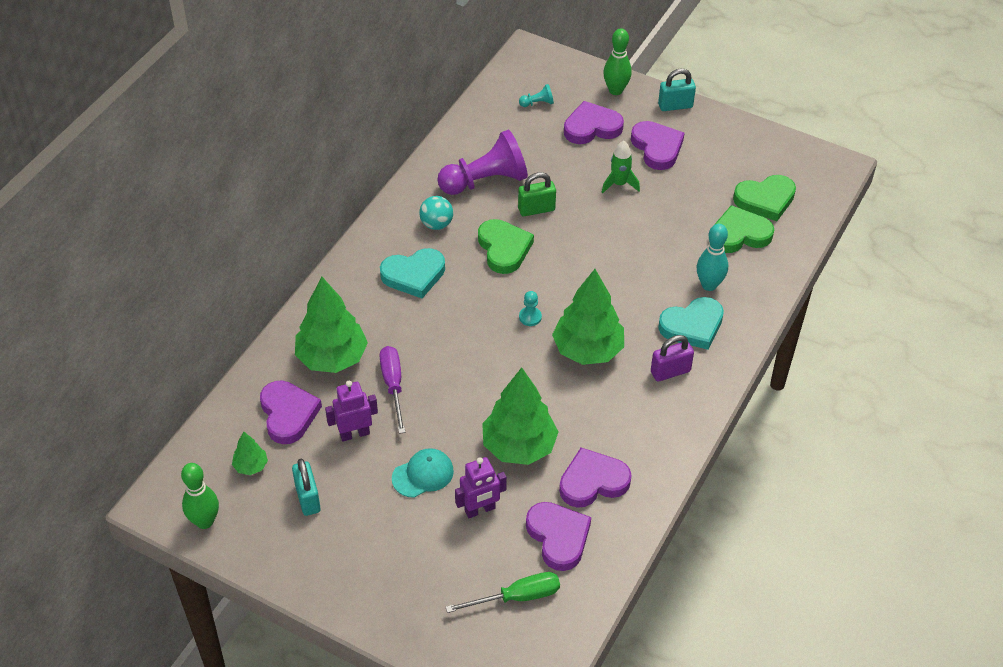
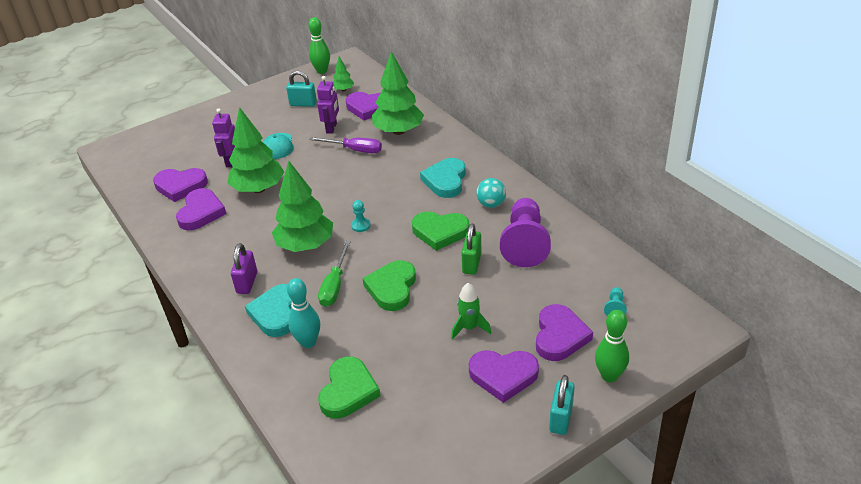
camera: 120 degrees right, 10 degrees down
(517, 597) = (163, 160): green screwdriver -> green screwdriver (334, 285)
(765, 200) = (377, 434): green heart -> green heart (392, 288)

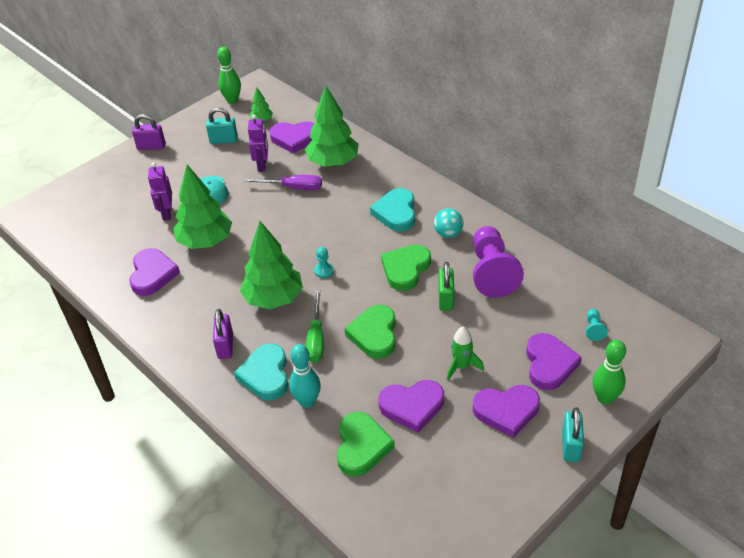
camera: 10 degrees left, 5 degrees up
(180, 186) = (121, 247): purple heart -> purple heart (412, 406)
(236, 104) = (151, 146): none -> purple padlock
(440, 232) = (405, 269): green heart -> green heart turned 120 degrees clockwise

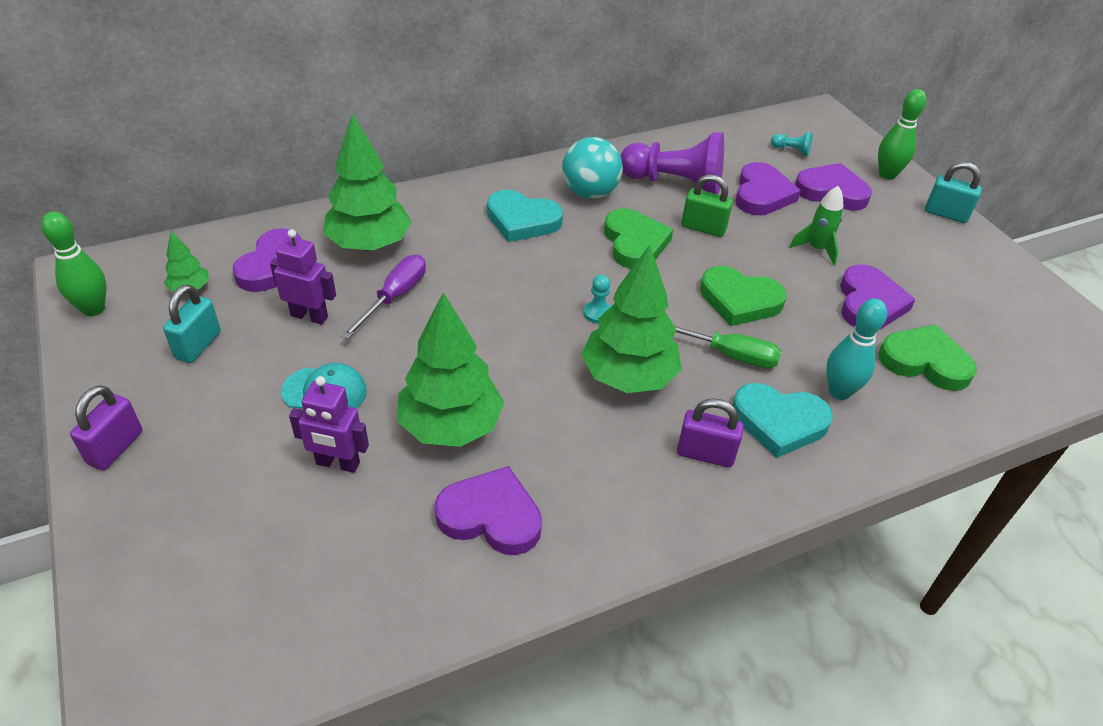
camera: 75 degrees left, 0 degrees up
(405, 269) = (634, 243): green heart -> green heart turned 150 degrees counterclockwise
(448, 233) = (590, 193): turquoise ball -> turquoise ball, size x1.51
(506, 411) = (891, 238): purple heart -> purple heart (762, 194)

